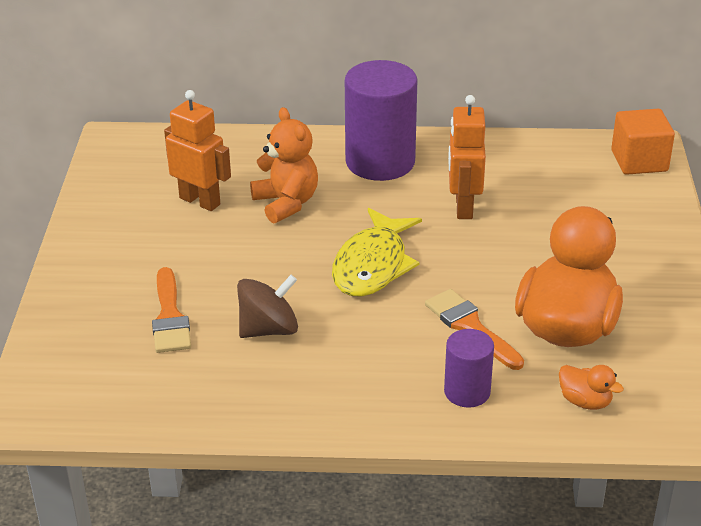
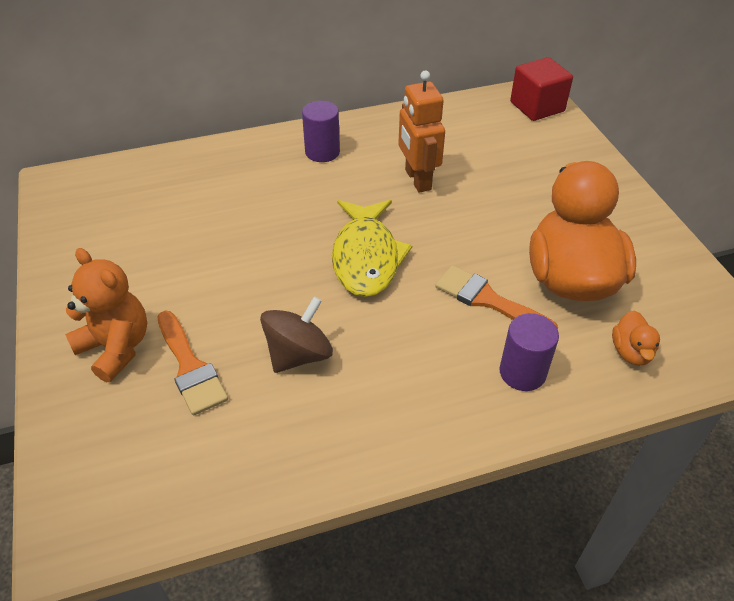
camera: 20 degrees left, 10 degrees up
(200, 201) = (169, 228): orange robot -> none
(286, 203) = (255, 212): orange teddy bear -> orange teddy bear (116, 347)
(380, 162) = (322, 152): purple cylinder -> purple cylinder, size x0.54
(585, 401) = (631, 352): orange duck -> orange duck turned 75 degrees clockwise
(639, 161) = (537, 107): orange cube -> red cube

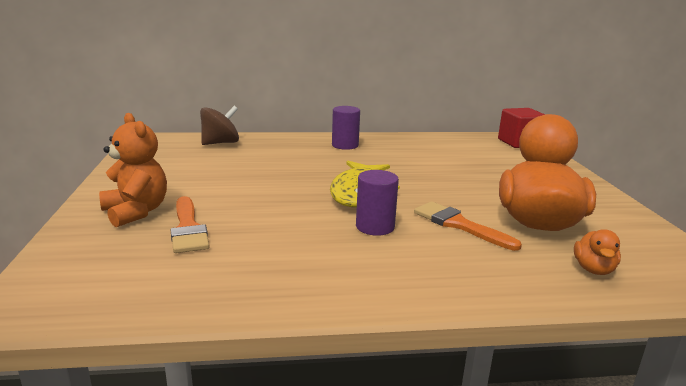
camera: 10 degrees right, 25 degrees down
(299, 354) = (282, 233): brown spinning top -> brown spinning top (220, 143)
(417, 180) = (415, 163): orange robot -> none
(522, 372) = (483, 268): purple cylinder -> purple cylinder (375, 227)

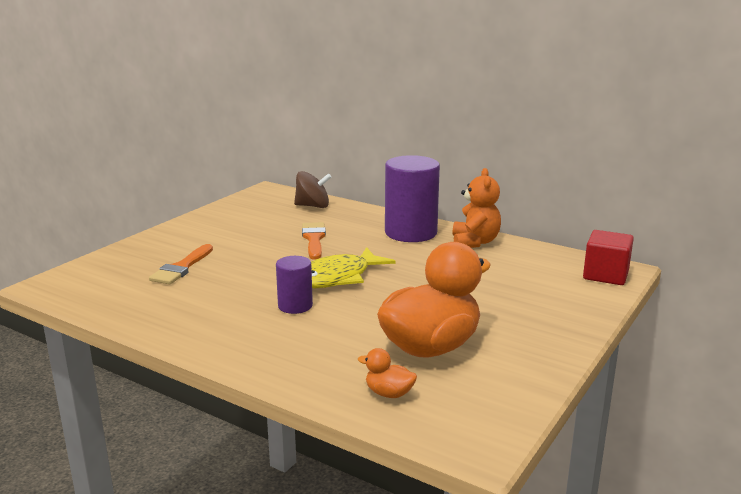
camera: 40 degrees right, 0 degrees up
(136, 212) = (172, 247): orange teddy bear -> orange teddy bear (475, 242)
(345, 145) = (410, 233): purple cylinder -> purple cylinder, size x1.87
(459, 225) = (359, 326): orange brush -> orange brush (314, 239)
(593, 269) = (389, 393): orange duck -> orange duck turned 60 degrees clockwise

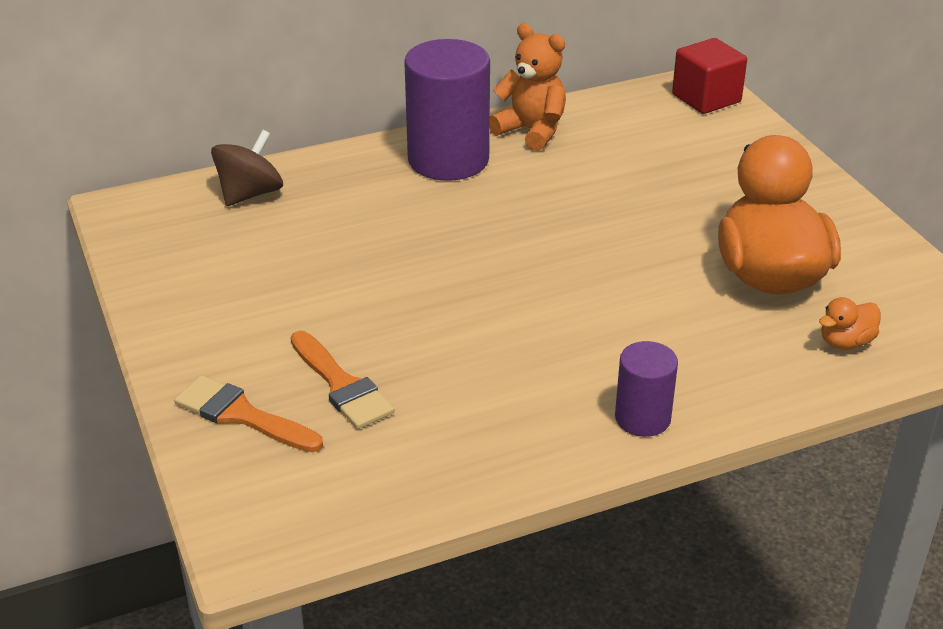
camera: 55 degrees left, 15 degrees up
(295, 306) = (574, 328): purple cylinder -> purple cylinder (642, 418)
(314, 239) = (377, 238): orange brush -> orange brush (242, 415)
(337, 278) = (525, 267): yellow fish -> none

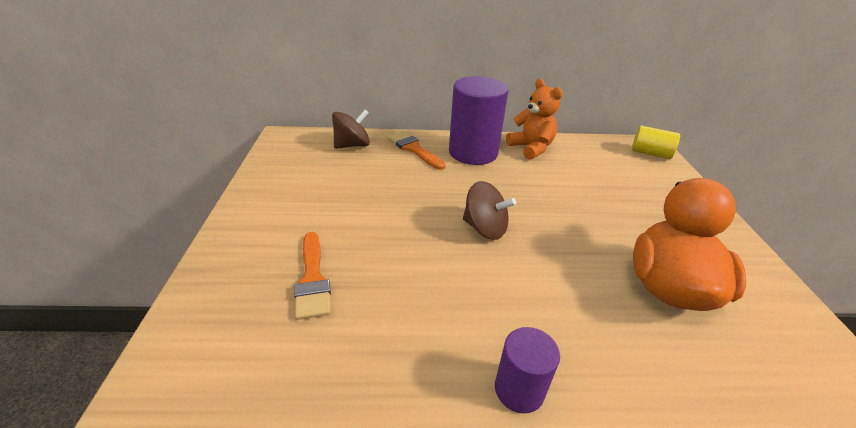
camera: 20 degrees right, 0 degrees up
(242, 415) = (234, 281): orange brush -> orange brush (414, 149)
(524, 266) = (485, 228): none -> brown spinning top
(706, 98) = (650, 153): red cube -> yellow cylinder
(845, 342) = (730, 372): orange duck -> none

